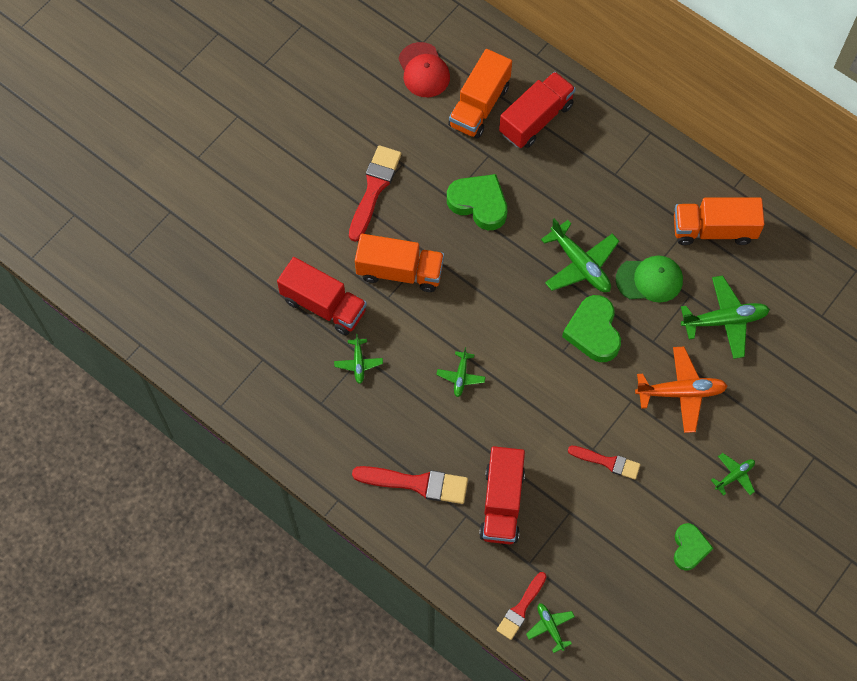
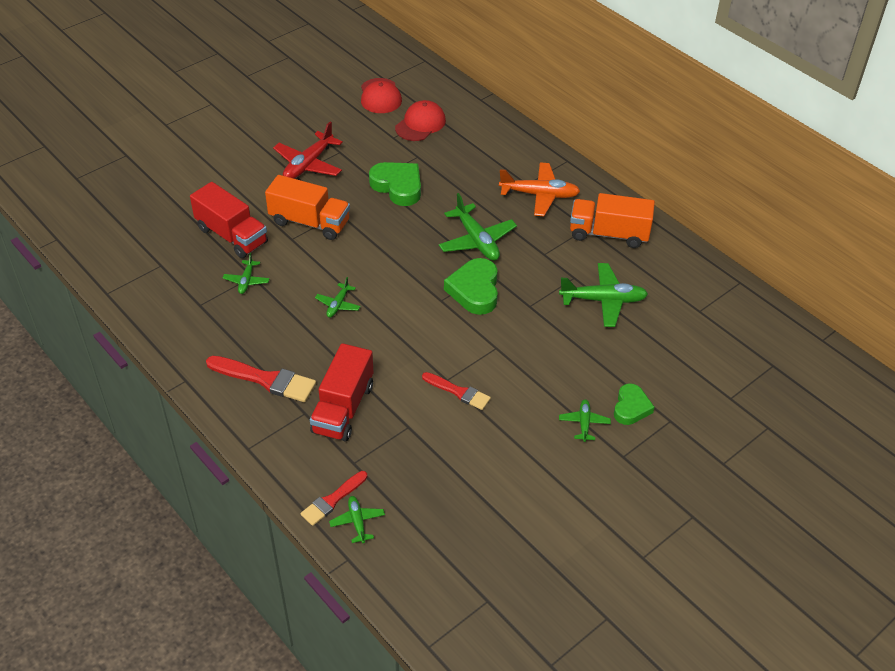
camera: 10 degrees right, 20 degrees down
(374, 189) = (308, 164): red brush -> red plane
(479, 106) = (420, 124): orange truck -> red cap
(536, 119) = (467, 139): red truck -> none
(649, 280) = (539, 260): green cap -> none
(681, 392) = (546, 348): orange plane -> orange plane (539, 195)
(689, 548) = (522, 477): green heart -> green heart (631, 407)
(734, 476) = (584, 423): green plane -> green plane turned 60 degrees counterclockwise

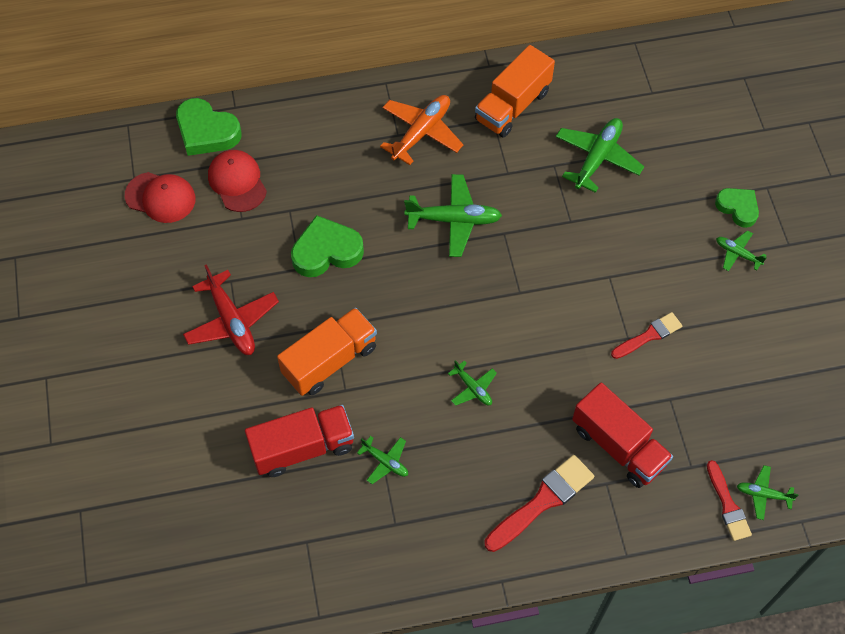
camera: 60 degrees left, 15 degrees up
(475, 290) = (523, 256): green heart -> green heart (206, 132)

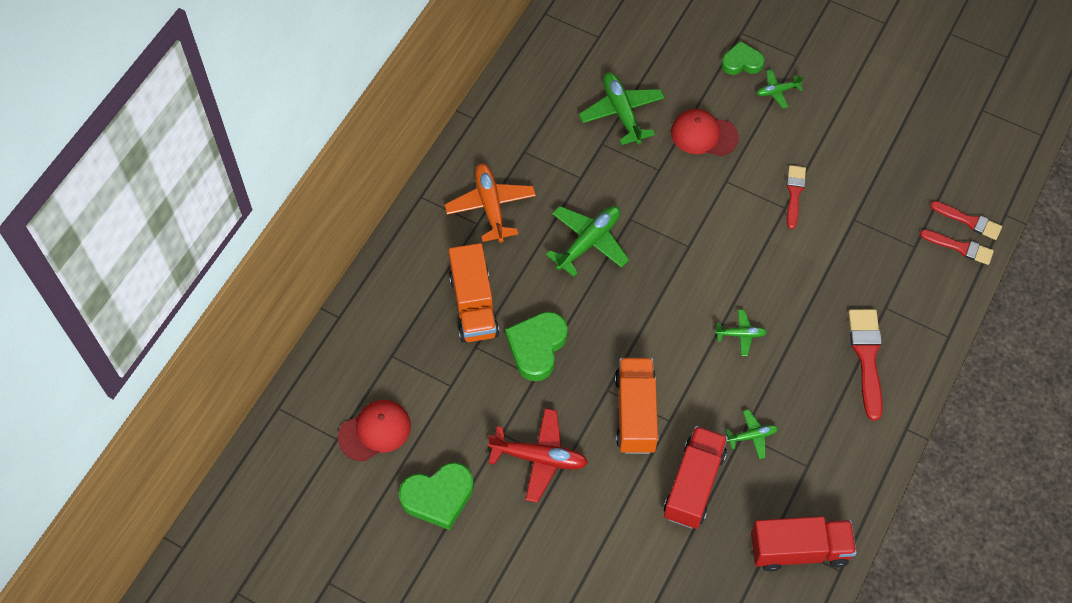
camera: 50 degrees left, 0 degrees up
(206, 132) = (343, 354): green heart -> green heart (438, 497)
(237, 182) = (413, 365): red cap -> red cap (704, 135)
(512, 106) = (525, 130): orange truck -> orange truck (474, 305)
(618, 445) = (863, 278): red truck -> red truck (799, 550)
(763, 494) = (969, 221): green plane -> red brush

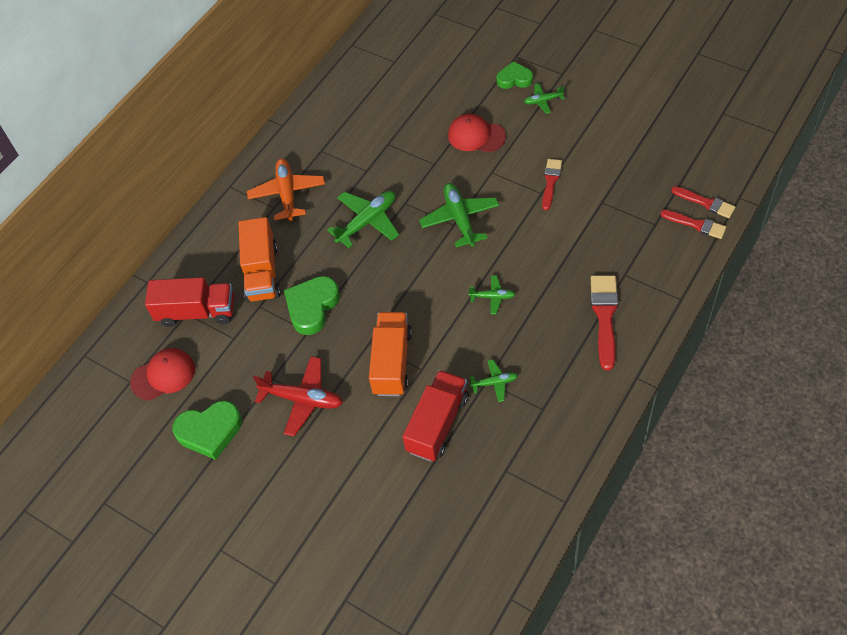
camera: 10 degrees right, 5 degrees down
(621, 112) = (407, 119): green plane -> green plane (460, 219)
(799, 550) = (528, 482): red truck -> red truck (197, 312)

